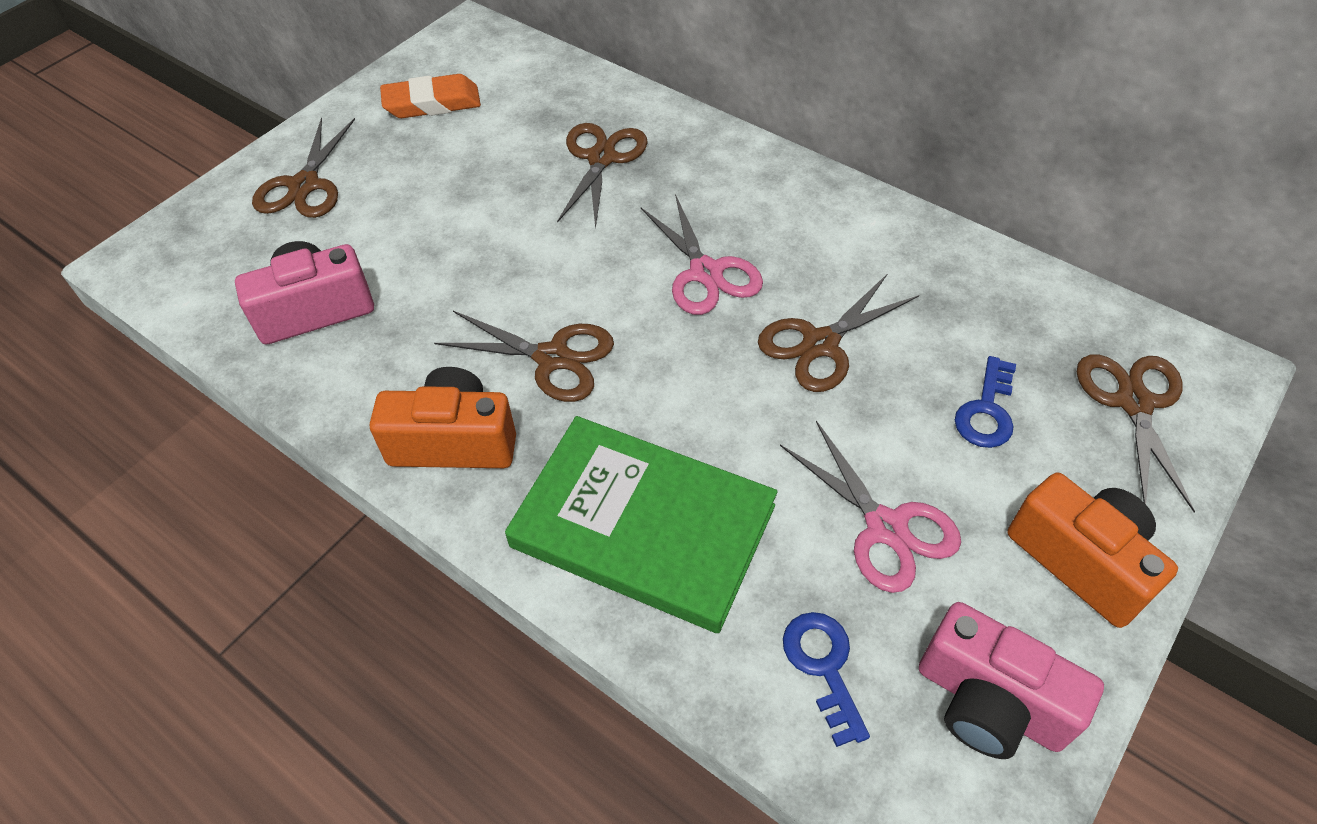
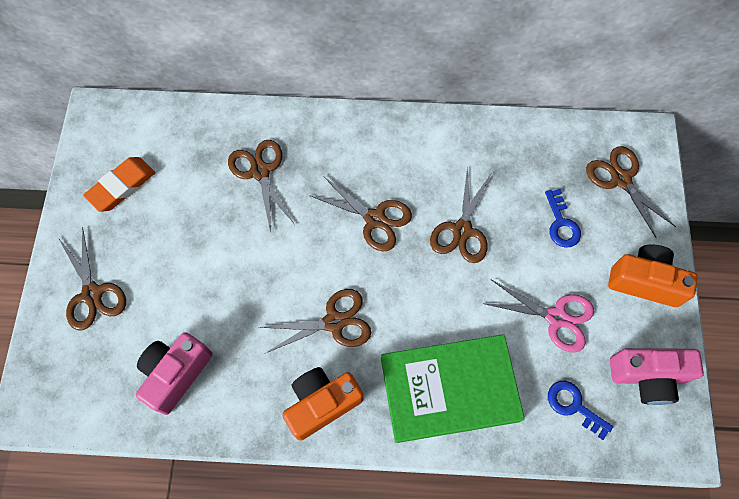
camera: 35 degrees left, 15 degrees up
(705, 273) = (375, 219): pink scissors -> brown scissors

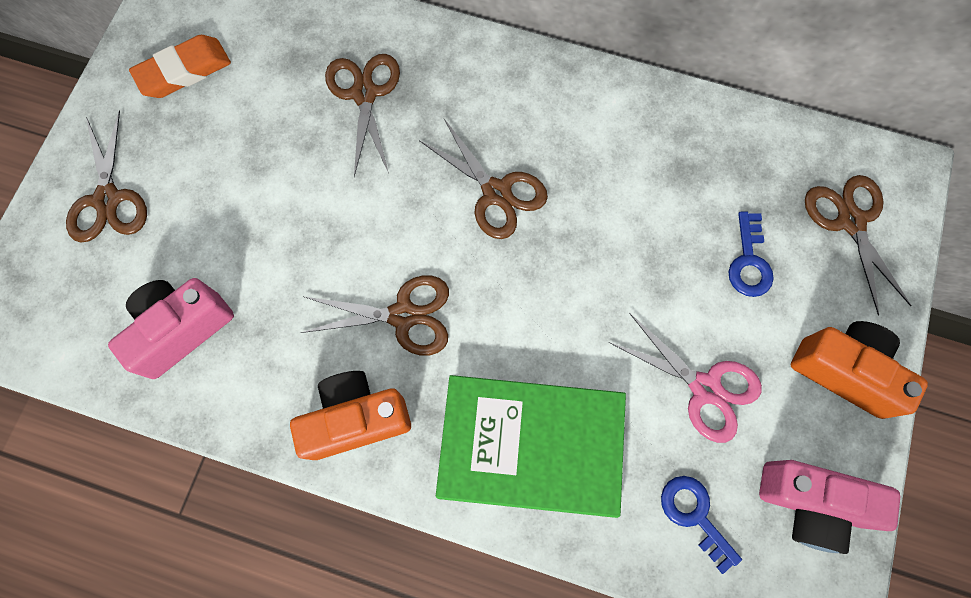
camera: 15 degrees right, 5 degrees up
(462, 230) = (609, 237): brown scissors -> none

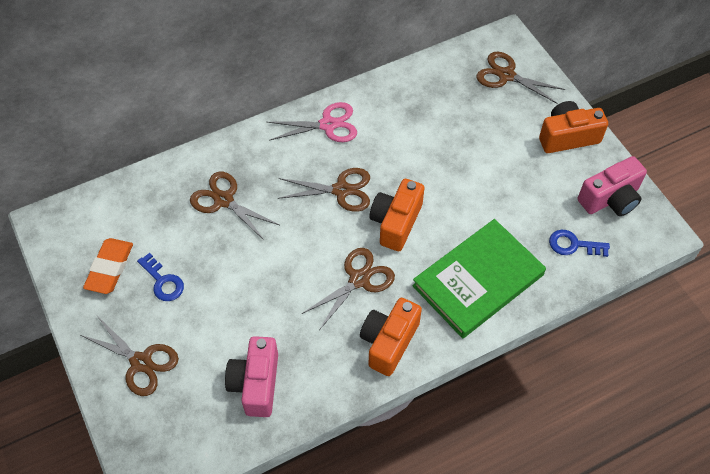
camera: 45 degrees left, 15 degrees down
(515, 286) = (396, 222): none -> orange camera
(704, 388) = (522, 192): pink scissors -> pink scissors (328, 125)
(749, 261) = (484, 126): blue key -> blue key (163, 281)

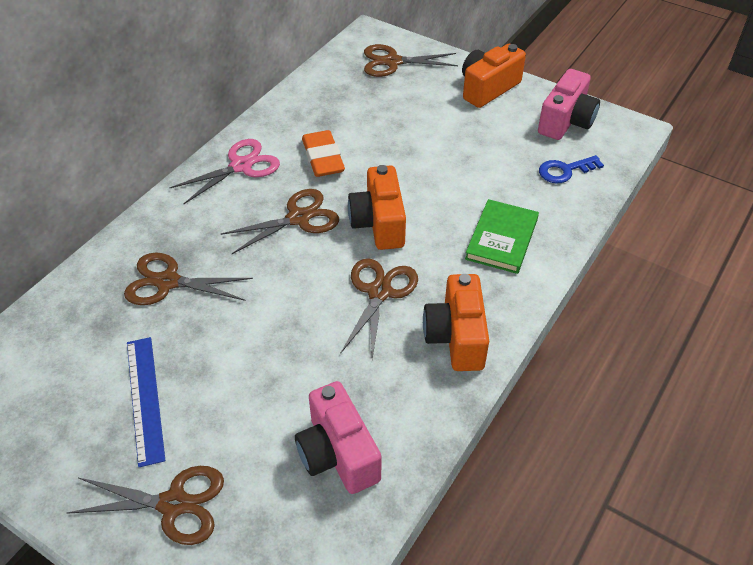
camera: 30 degrees left, 10 degrees down
(110, 268) = (63, 416): orange eraser -> orange eraser (323, 158)
(163, 281) = (145, 399): blue key -> blue ruler
(478, 280) = (502, 239): green book -> green book, size x0.61

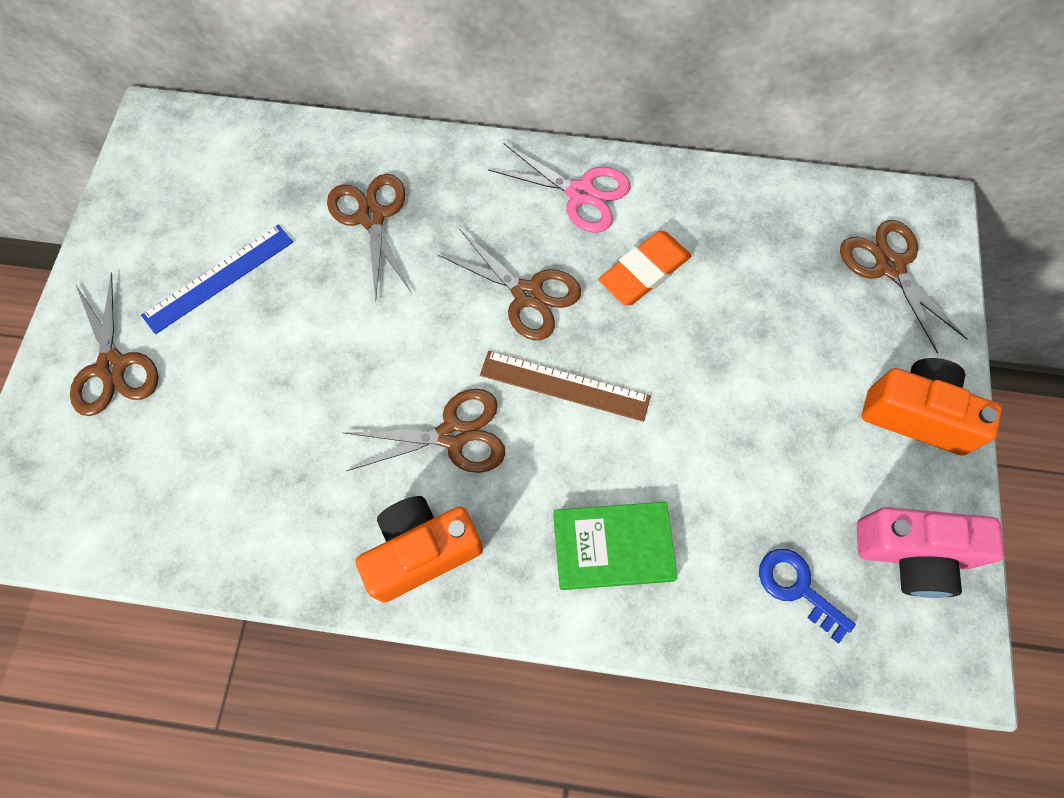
camera: 65 degrees right, 20 degrees up
(337, 454) = (215, 489): pink camera -> none
(379, 223) = (564, 386): orange camera -> brown ruler

